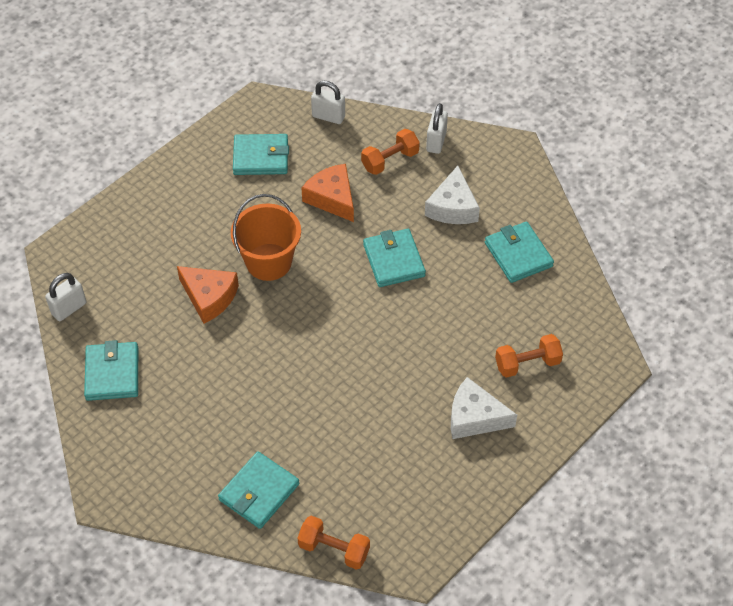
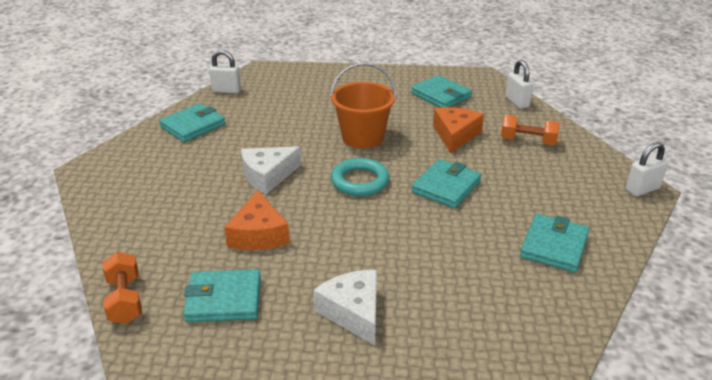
camera: 50 degrees right, 20 degrees down
(209, 297) = (300, 130): orange cheese -> orange cheese (258, 234)
(259, 492) = (150, 232): turquoise wallet -> turquoise wallet (223, 299)
(331, 309) = (360, 181): none -> turquoise ring
(436, 142) = (580, 152): white padlock -> white padlock (642, 189)
(452, 207) = (539, 189): white cheese -> white cheese (267, 176)
(527, 364) = (453, 314): orange dumbbell -> none

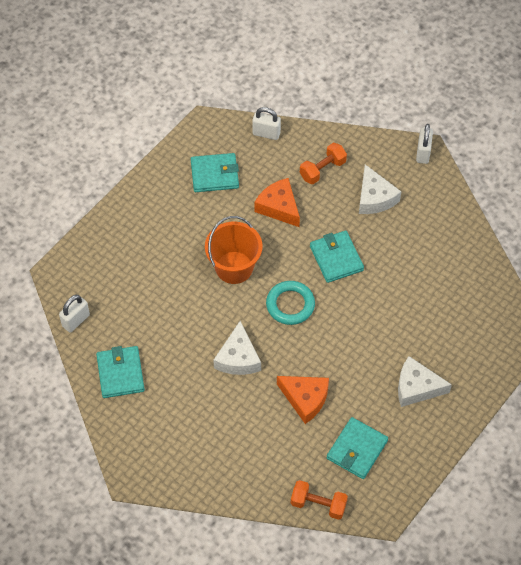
camera: 55 degrees left, 25 degrees up
(545, 181) = (374, 198): none -> white cheese
(554, 246) = (437, 245): turquoise wallet -> none

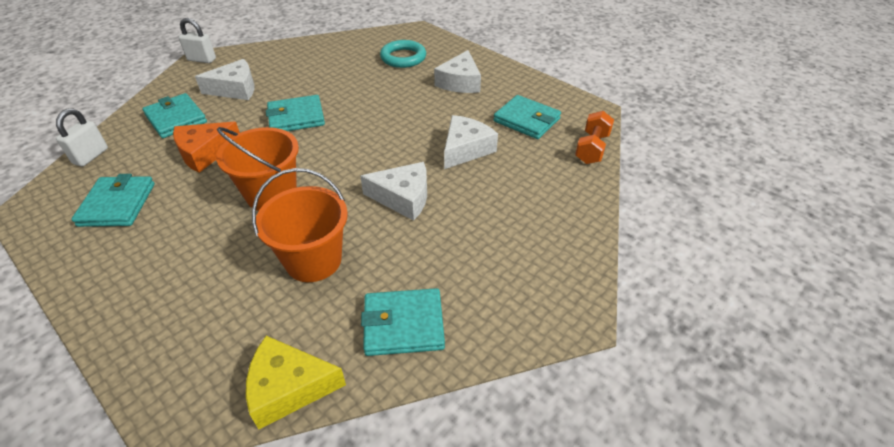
camera: 85 degrees left, 15 degrees down
(76, 320) = (288, 388): white padlock -> yellow cheese
(170, 311) = (313, 260): none -> orange bucket
(290, 305) = (342, 152): turquoise ring -> turquoise ring (403, 57)
(305, 399) = (465, 149): orange cheese -> white cheese
(322, 169) = (176, 119): orange dumbbell -> turquoise wallet

